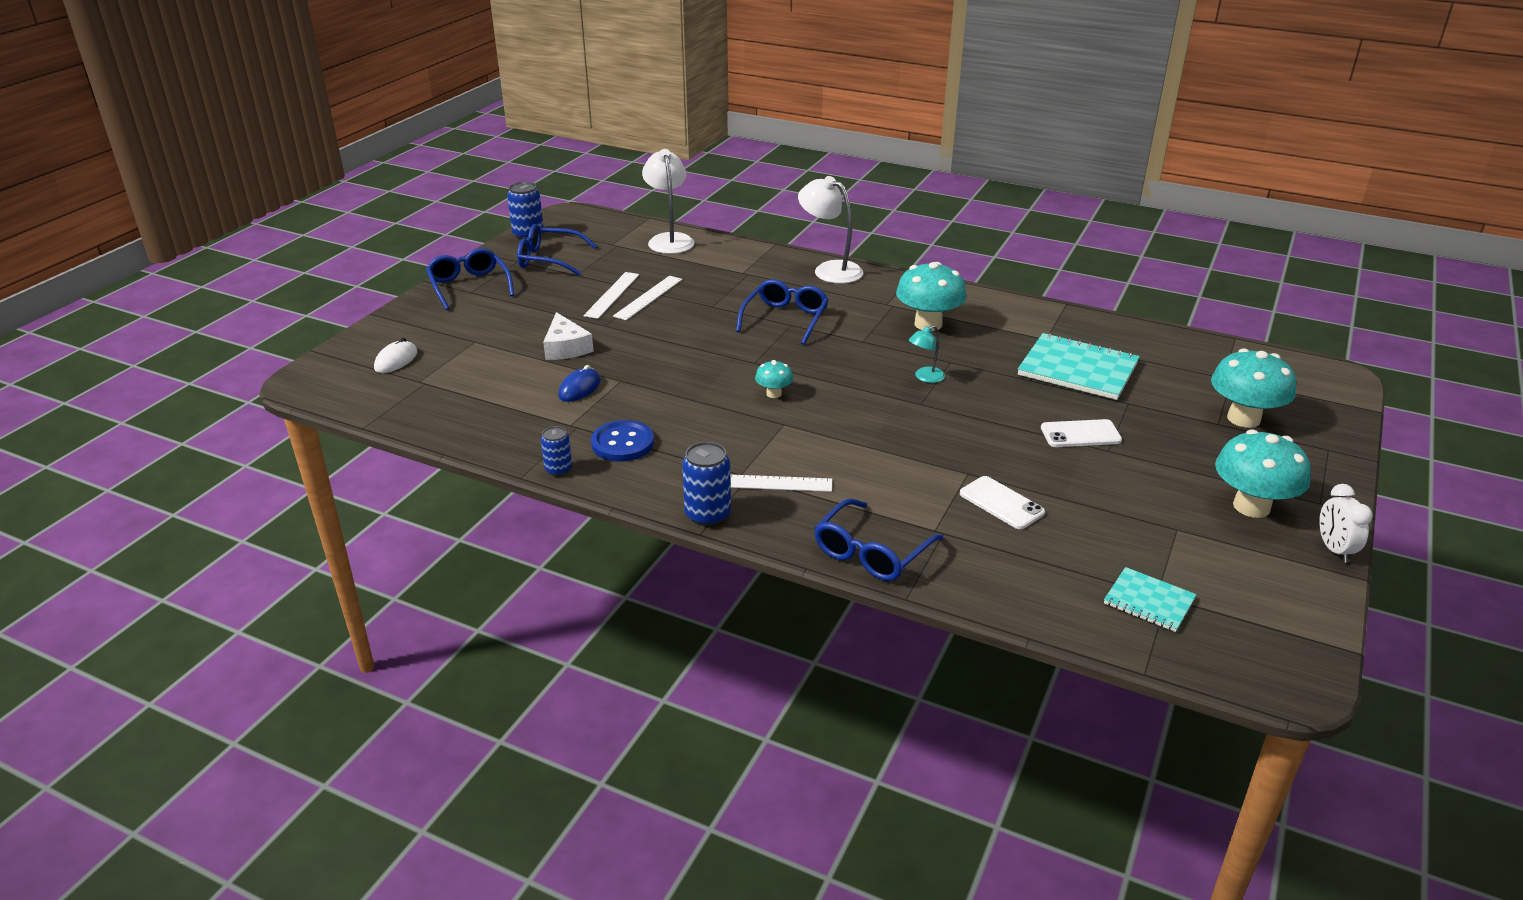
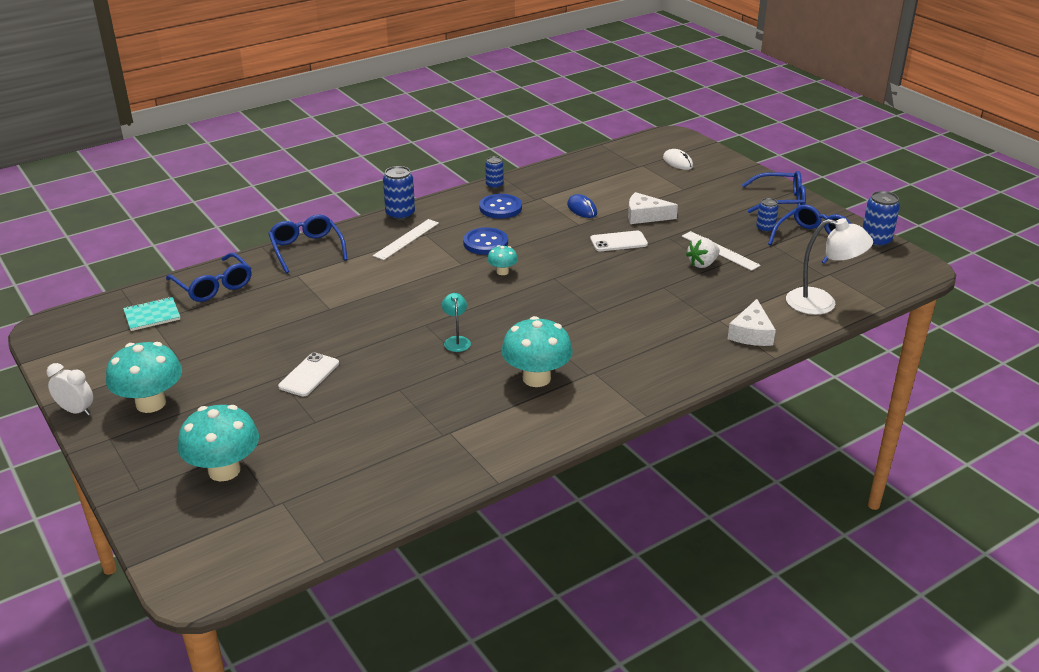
camera: 120 degrees right, 0 degrees up
(543, 283) = (765, 228): none -> blue can
(648, 297) = (702, 264): white ruler -> white strawberry
(721, 424) = (485, 243): none -> blue button
(749, 257) = (751, 333): none -> white cheese
(785, 319) = (610, 312): blue glasses -> blue glasses (213, 286)
(830, 270) = (690, 367): white lamp -> none
(1001, 503) = (287, 307): white phone -> white phone (618, 242)
(1077, 369) = (386, 422): turquoise notebook -> none

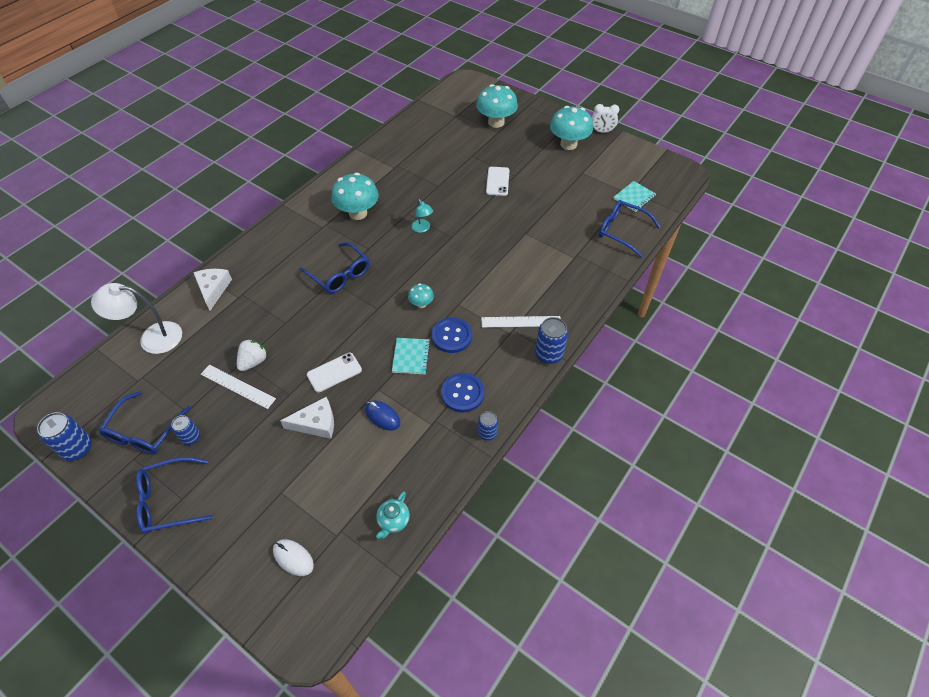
camera: 160 degrees right, 20 degrees up
(307, 249) = (591, 286): blue glasses -> blue glasses (340, 274)
(406, 239) = (521, 322): white ruler -> white ruler turned 75 degrees clockwise
(536, 237) = (411, 357): none -> turquoise notebook
(595, 163) = (393, 521): none -> turquoise teapot

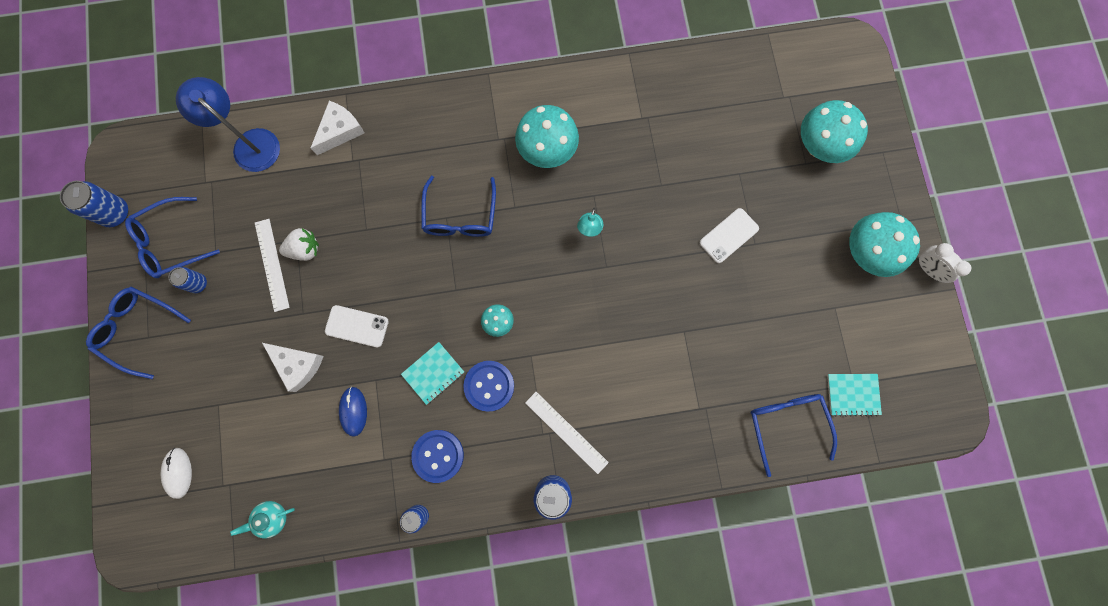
camera: 45 degrees right, 25 degrees up
(152, 338) = (250, 143): white lamp -> blue lamp

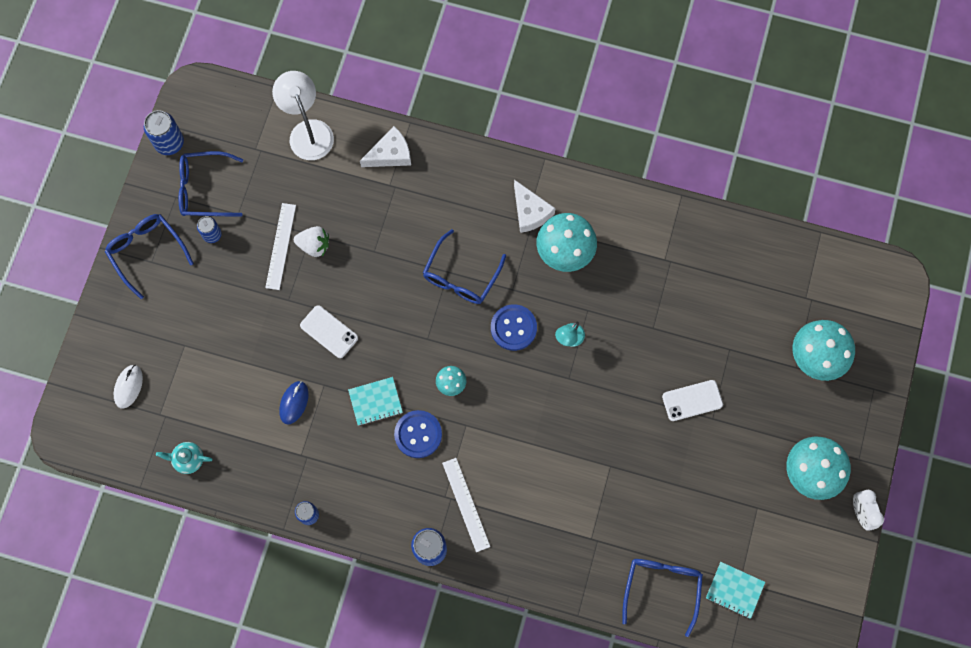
camera: 25 degrees right, 5 degrees down
(250, 143) = (308, 131): blue lamp -> white lamp
(298, 365) = (265, 342): white cheese -> white cheese (530, 212)
(438, 455) = (348, 473): blue button -> blue button (513, 328)

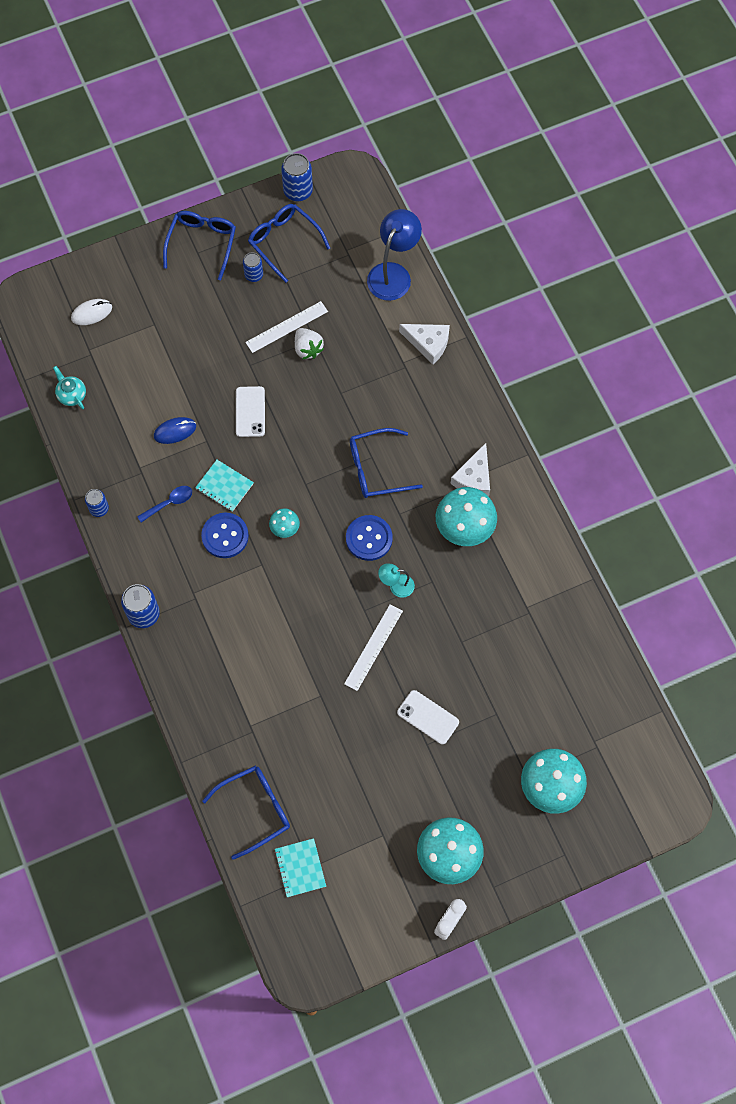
camera: 50 degrees right, 5 degrees down
(308, 131) = (393, 273): white lamp -> blue lamp
(352, 455) = (169, 503): none -> blue spoon
(466, 504) = (200, 612): white ruler -> white ruler (373, 647)

